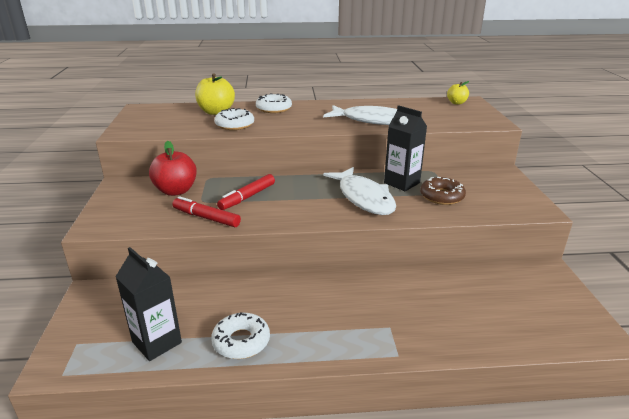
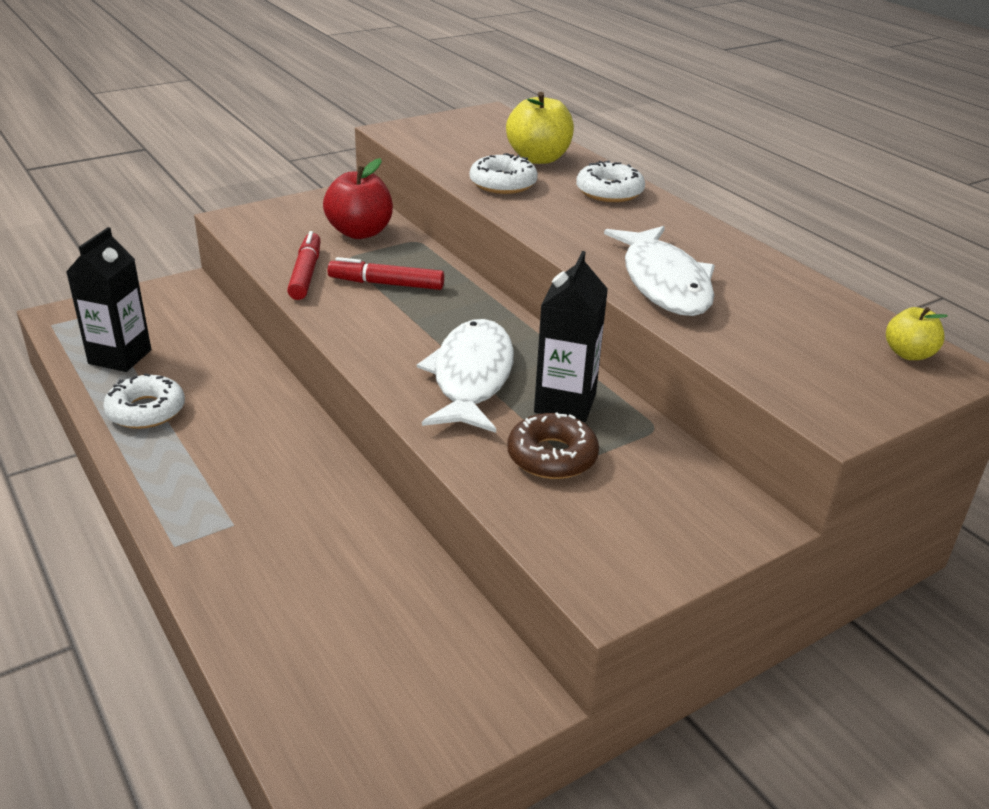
camera: 60 degrees right, 5 degrees up
(364, 198) = (471, 377): white fish -> white fish turned 150 degrees clockwise

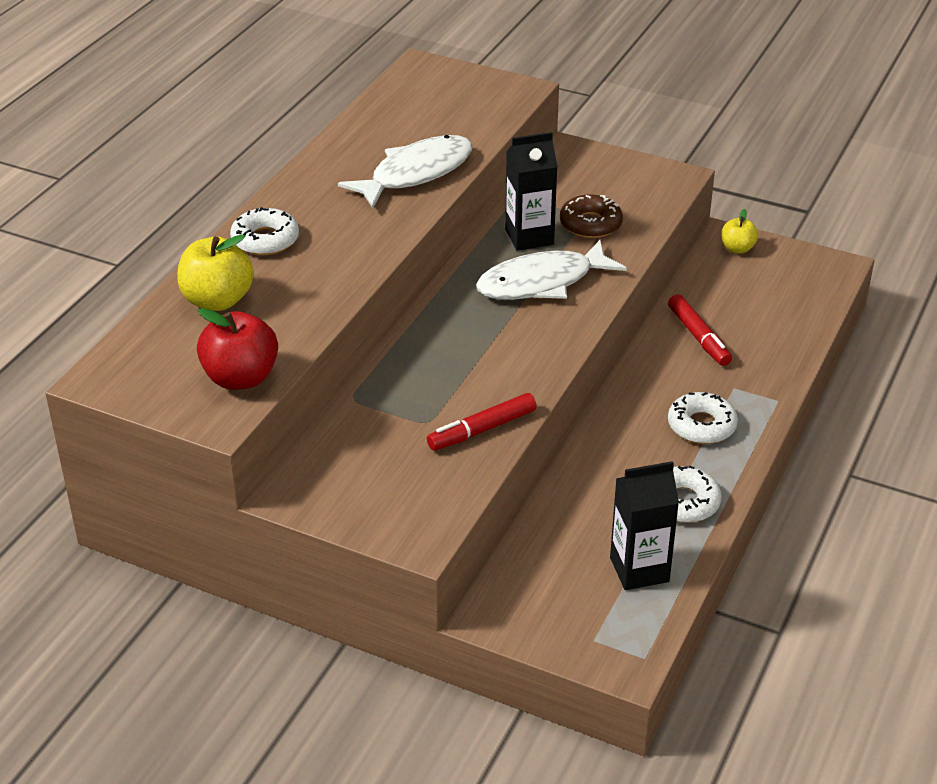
camera: 120 degrees left, 5 degrees up
(360, 232) = (369, 440): red apple -> red apple (241, 378)
(386, 284) = (452, 377): red marker -> red marker (698, 337)
(503, 183) = (303, 298): white donut -> white donut (701, 426)
(908, 354) = (419, 79): yellow apple -> yellow apple (737, 248)

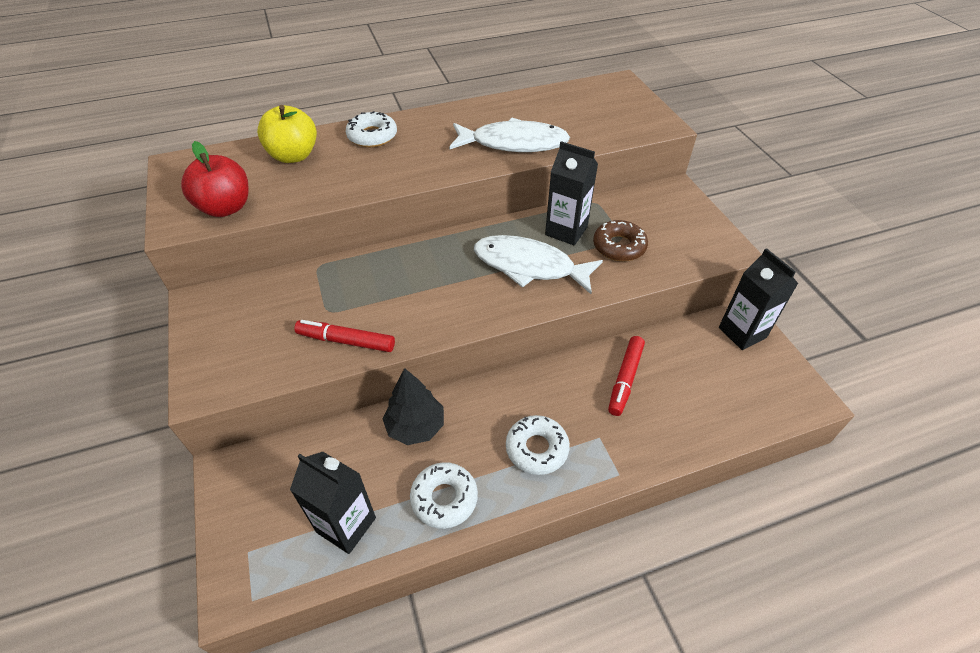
camera: 45 degrees right, 10 degrees up
(591, 478) = (415, 427): none -> black tree
(737, 248) = (742, 332): yellow apple -> black carton

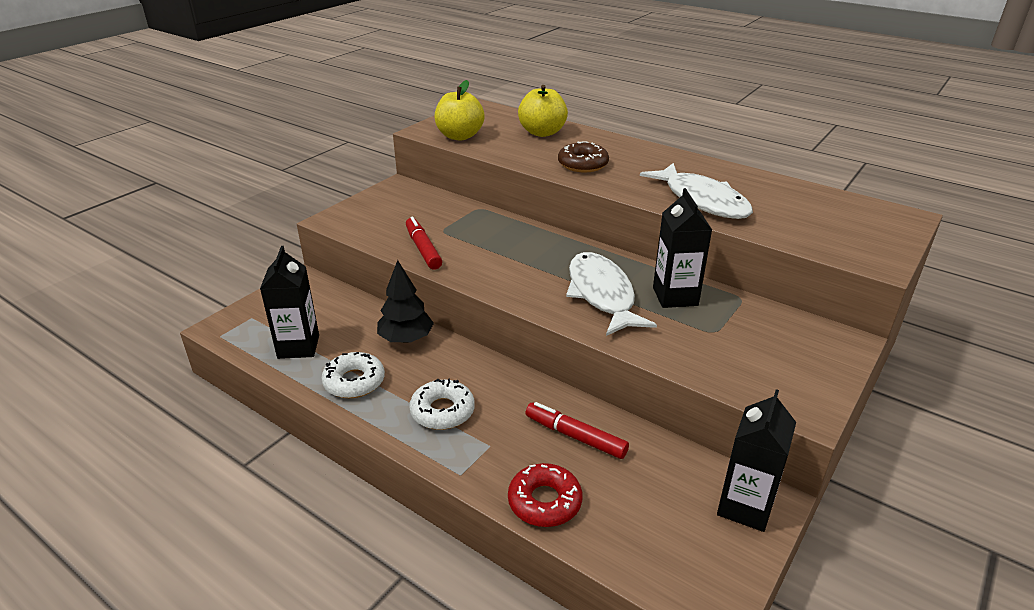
camera: 55 degrees right, 15 degrees down
(226, 208) = (460, 136): red apple -> yellow apple
(372, 136) = (609, 147): white donut -> none
(619, 246) = (699, 334): brown donut -> brown donut (583, 164)
(625, 379) = (575, 436): red marker -> red marker turned 45 degrees clockwise
(679, 435) = (544, 501): none -> red donut

